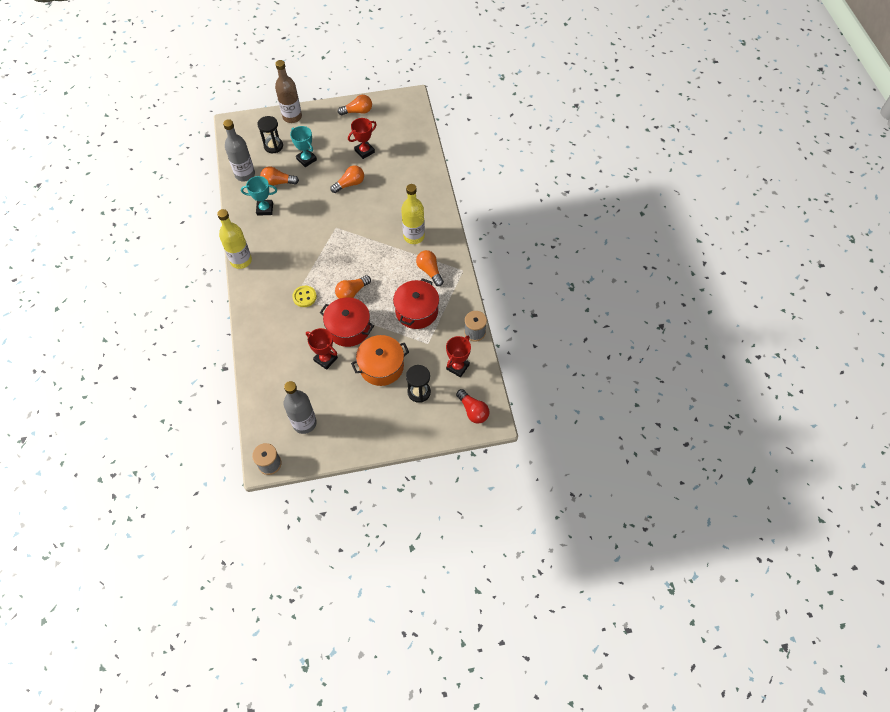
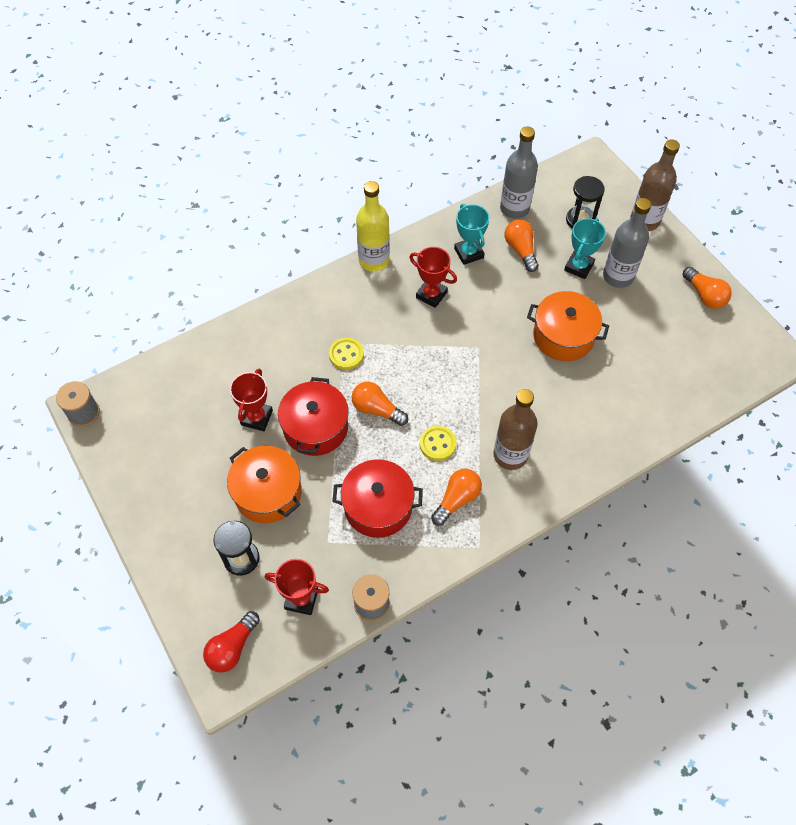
camera: 70 degrees right, 0 degrees up
(304, 423) = (152, 430): grey bottle -> grey bottle (618, 276)
(350, 184) = (563, 336): orange light bulb -> orange pot
(364, 151) = (634, 332): red trophy -> red trophy (431, 295)
(390, 269) = (437, 444): none -> yellow button
(414, 236) = (510, 455): yellow bottle -> brown bottle

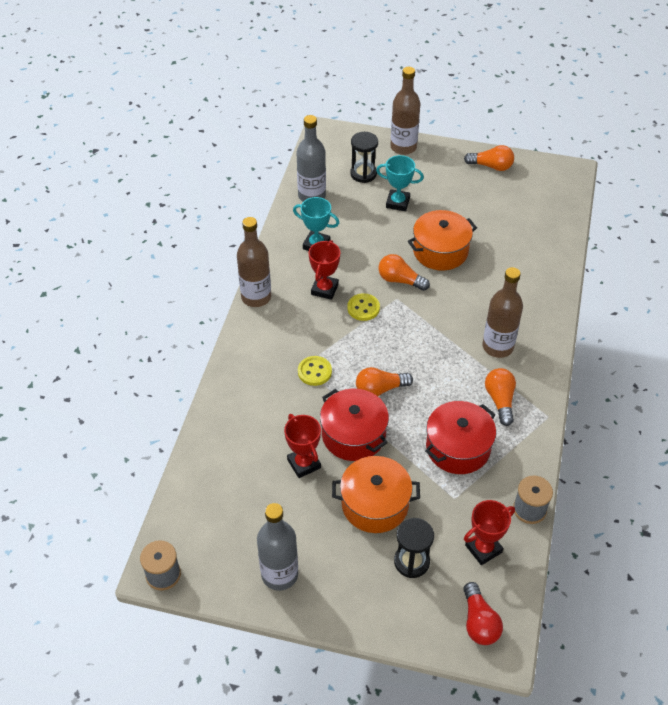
camera: 45 degrees left, 10 degrees down
(374, 260) = (256, 297): yellow bottle -> brown bottle
(431, 295) = (324, 289): red trophy -> red trophy turned 60 degrees counterclockwise
(437, 444) = (446, 377): yellow button -> yellow button (363, 308)
(521, 250) = (348, 219): orange light bulb -> orange light bulb (400, 280)
(579, 267) = (397, 203): turquoise trophy -> turquoise trophy turned 60 degrees counterclockwise
(618, 276) = (428, 191): grey bottle -> grey bottle (279, 574)

